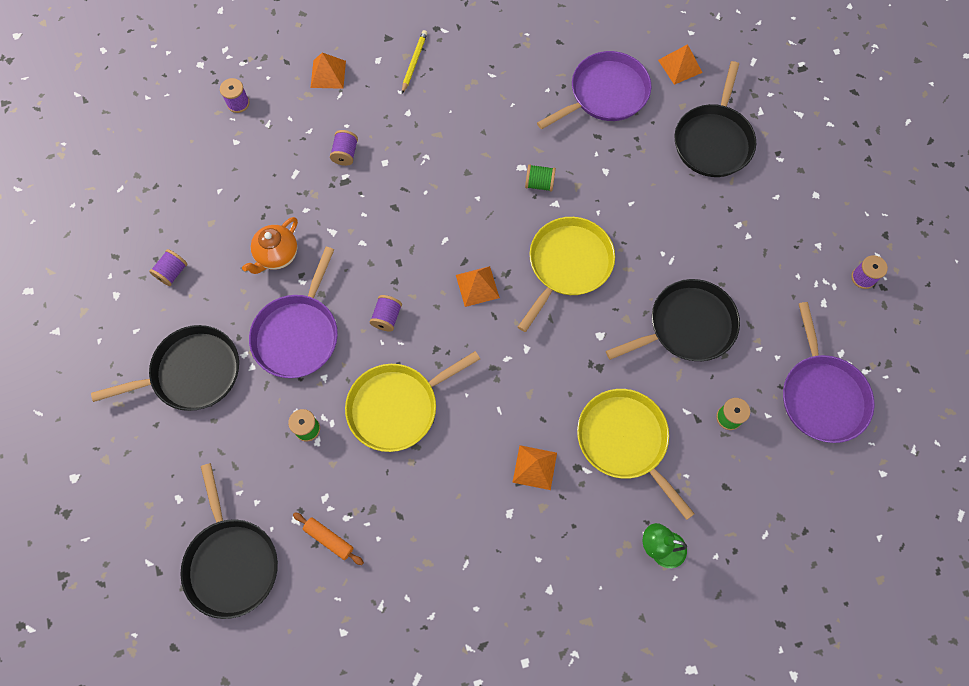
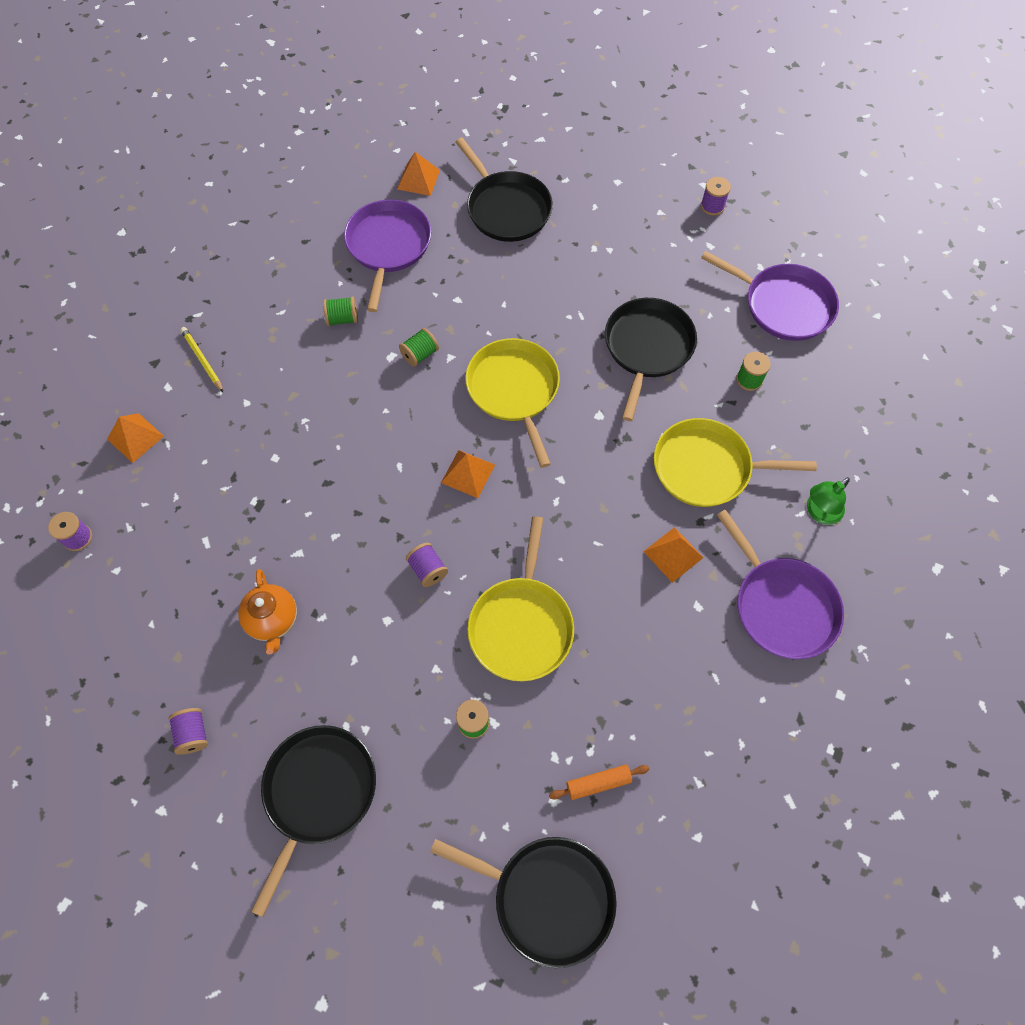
camera: 50 degrees left, 5 degrees down
(298, 334) = (371, 660): purple pan -> purple pan (781, 606)
(345, 154) = (232, 483): purple spool -> none
(521, 114) = (342, 319): none -> green spool

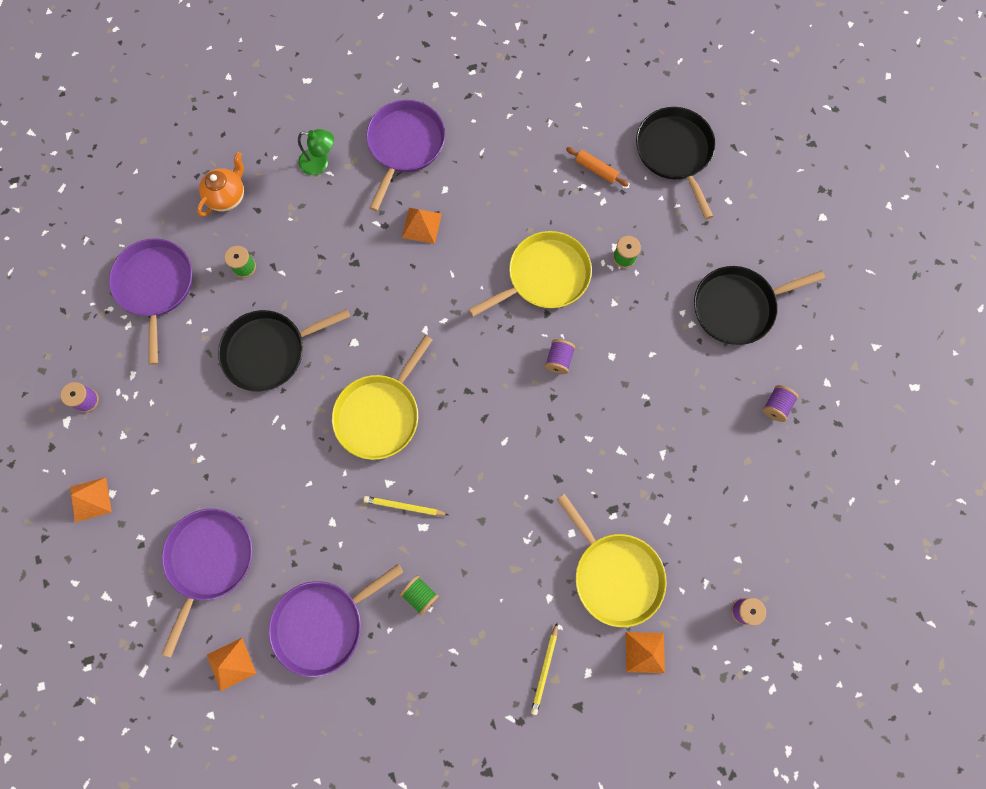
camera: 130 degrees left, 10 degrees up
(273, 620) = (674, 424): orange teapot -> orange teapot (227, 196)
(420, 354) = (404, 507): green spool -> yellow pencil
(468, 473) = (471, 391): orange pyramid -> orange pyramid (90, 499)
(506, 208) = (209, 560): black pan -> purple pan
(707, 468) = (340, 247): yellow pan -> yellow pan (614, 574)

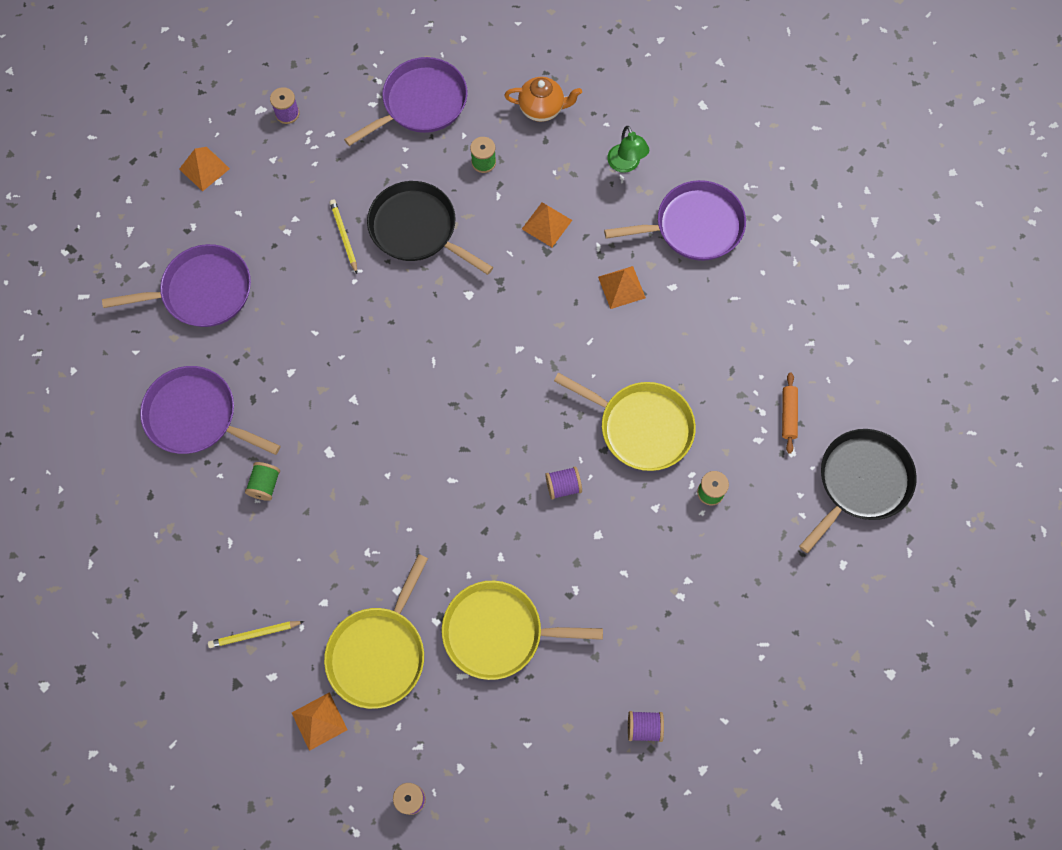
camera: 60 degrees right, 5 degrees down
(231, 664) = (123, 361): orange pyramid -> orange pyramid (546, 224)
(380, 414) = (413, 355): yellow pan -> yellow pan (498, 632)
(404, 507) = (339, 425): yellow pencil -> yellow pencil (344, 236)
(737, 307) = (728, 633): black pan -> none

